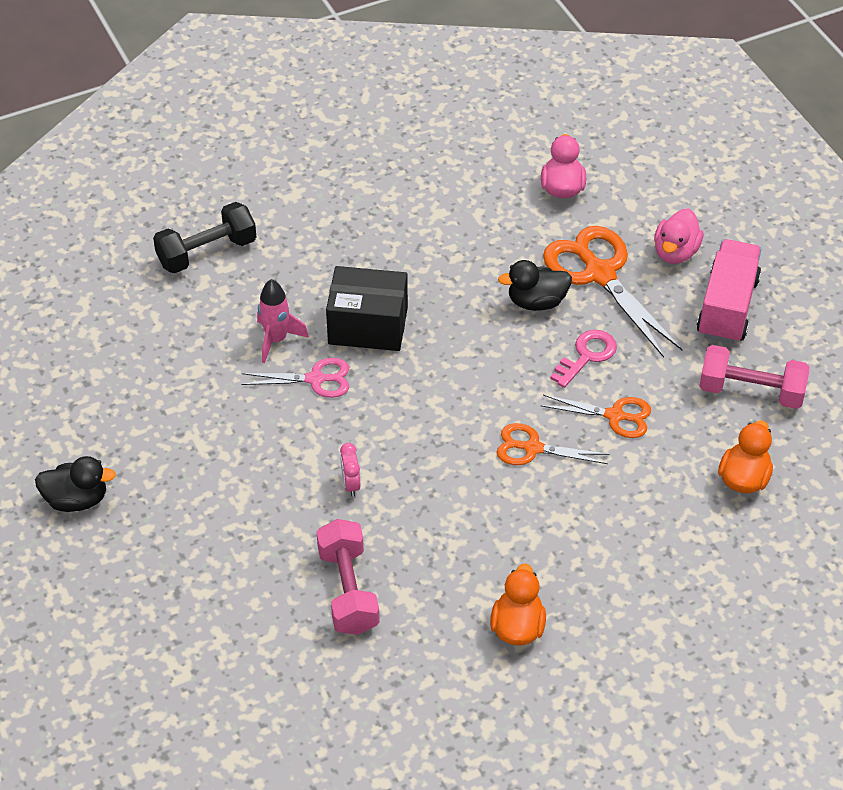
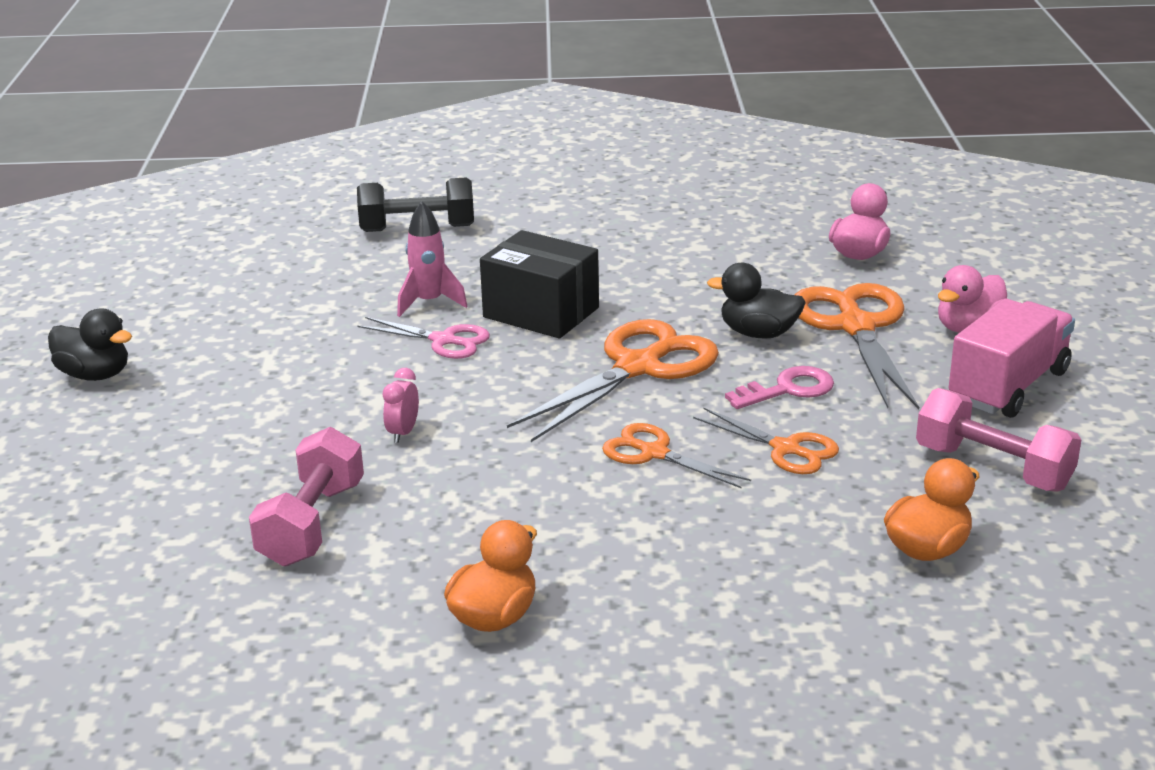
camera: 25 degrees right, 20 degrees down
(473, 365) = (638, 367): none -> orange scissors

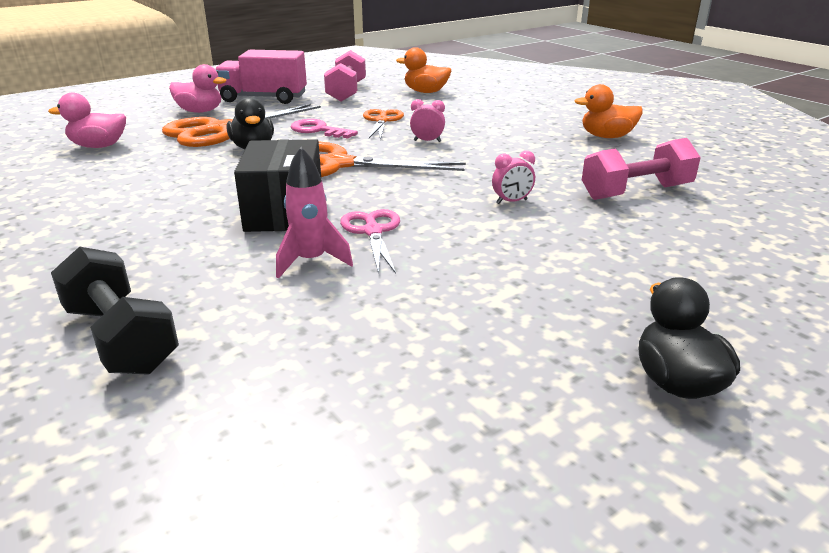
camera: 125 degrees left, 0 degrees up
(654, 453) = (427, 141): orange scissors -> pink clock

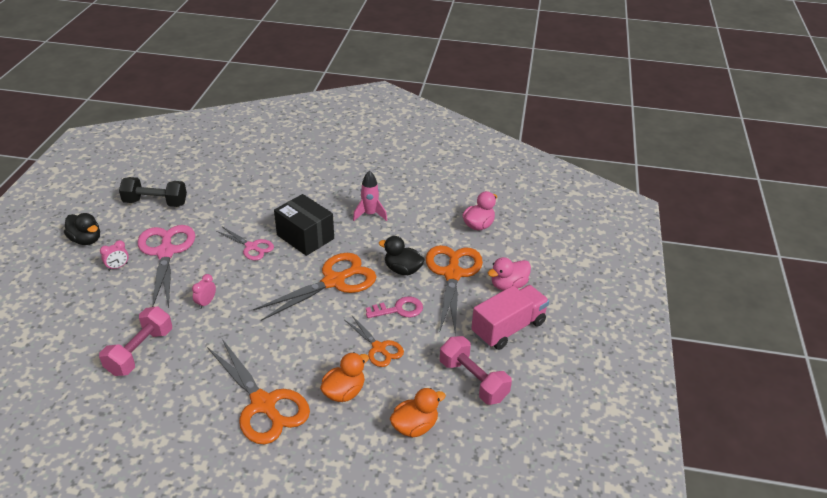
camera: 135 degrees right, 10 degrees up
(121, 338) = (273, 171): black dumbbell -> black dumbbell (155, 202)
(311, 261) = (256, 221): pink rocket -> pink rocket (370, 214)
(427, 141) = (315, 338): pink clock -> pink clock (118, 267)
(515, 281) = (166, 252): none -> pink scissors
(529, 128) = (263, 404): none -> orange scissors
(606, 137) = (194, 426): orange duck -> orange duck (344, 392)

